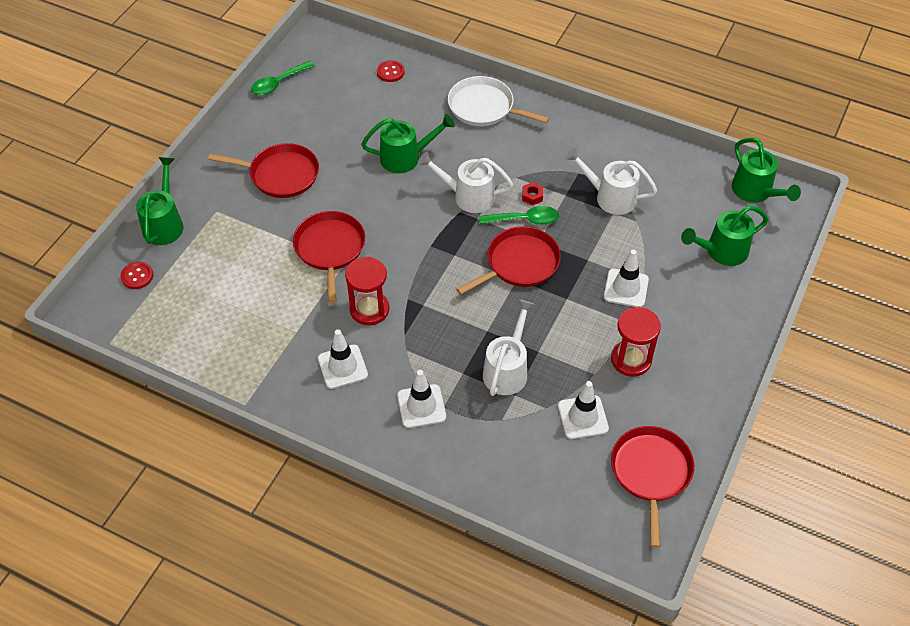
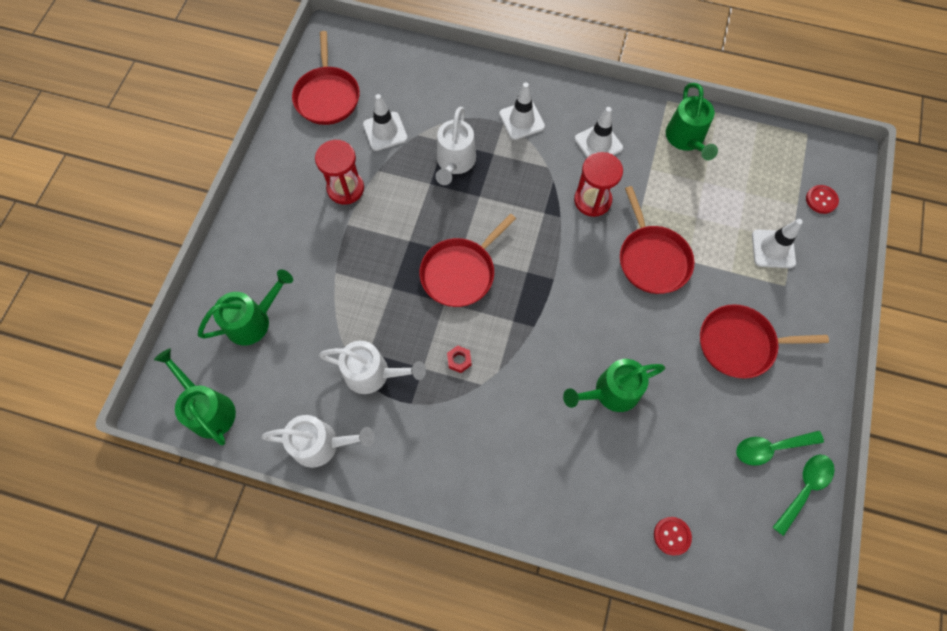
camera: 170 degrees right, 15 degrees up
(164, 223) = (829, 262): green watering can -> green watering can (686, 140)
(467, 196) = (529, 348): white watering can -> white watering can (322, 444)
(484, 107) = (538, 491): white pan -> none
(524, 220) = (463, 327): green spoon -> green spoon (770, 448)
(626, 288) = (352, 261): white traffic cone -> white traffic cone (773, 249)

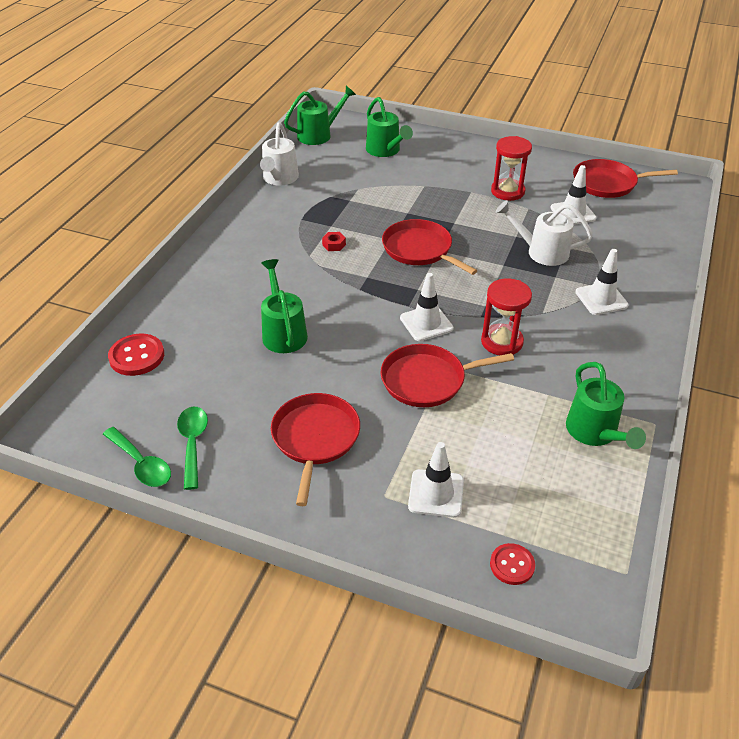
camera: 95 degrees right, 25 degrees down
(374, 373) = (331, 202): white watering can -> none
(598, 143) = (578, 354): white traffic cone -> white traffic cone (426, 323)
(672, 536) = (137, 356): red button -> red button, size x1.55
(686, 140) = (595, 433): green watering can -> green watering can turned 105 degrees counterclockwise

